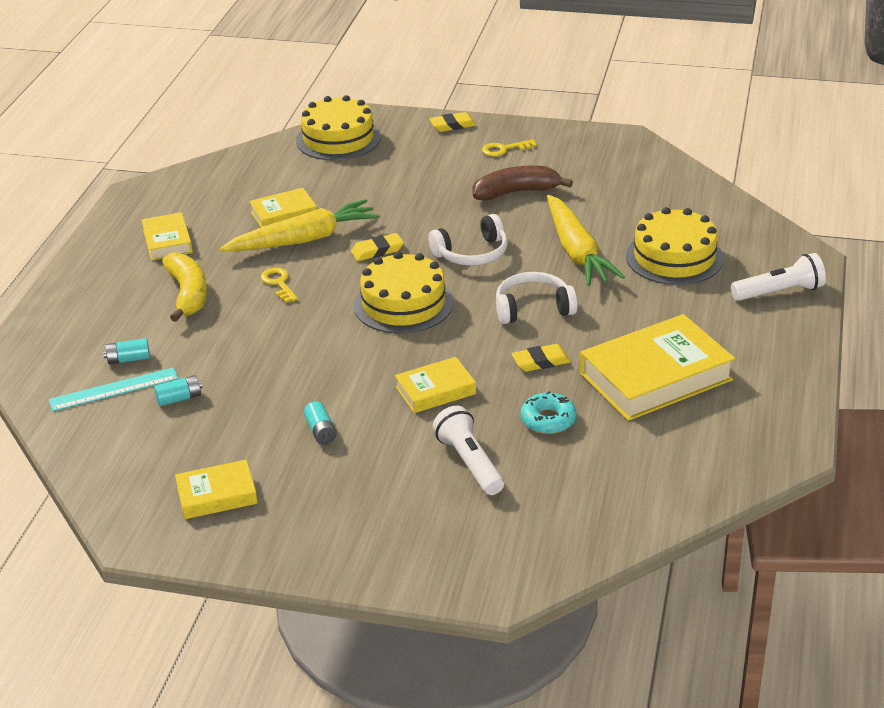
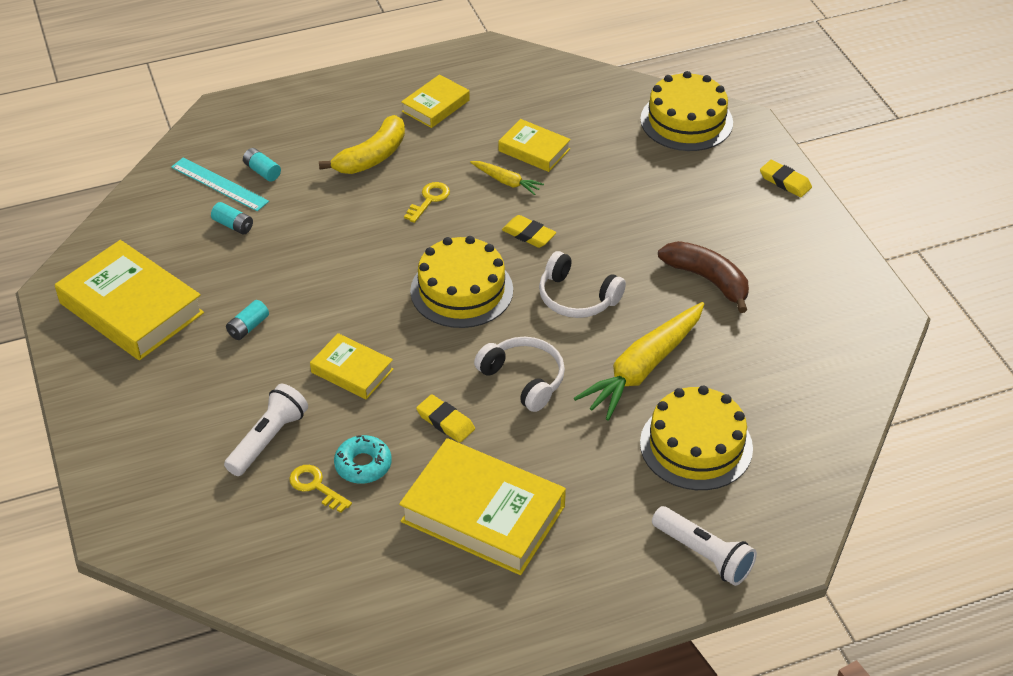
camera: 55 degrees right, 10 degrees up
(217, 495) = (131, 308): yellow book -> yellow book, size x1.85
(304, 239) = (506, 181): yellow carrot -> yellow carrot, size x0.49
(504, 149) = (777, 236): yellow key -> yellow key (316, 486)

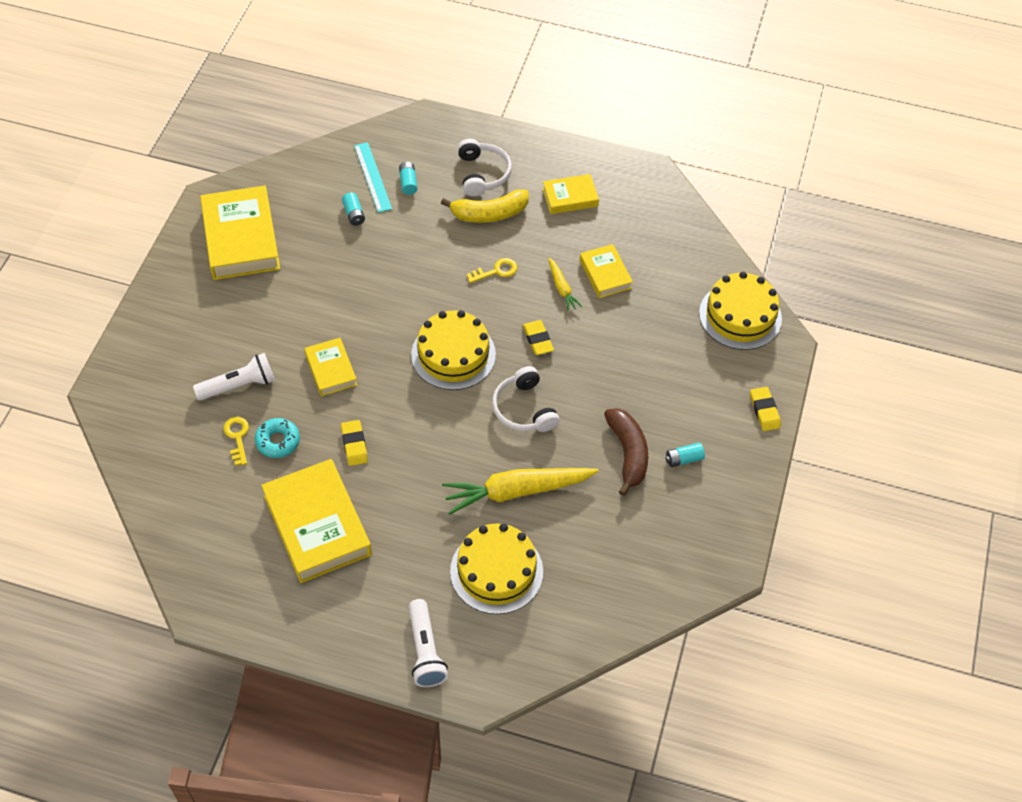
camera: 35 degrees right, 10 degrees up
(248, 327) = (297, 297): turquoise battery -> turquoise battery (683, 459)
(523, 379) = (431, 447): white headphones -> white headphones (482, 174)

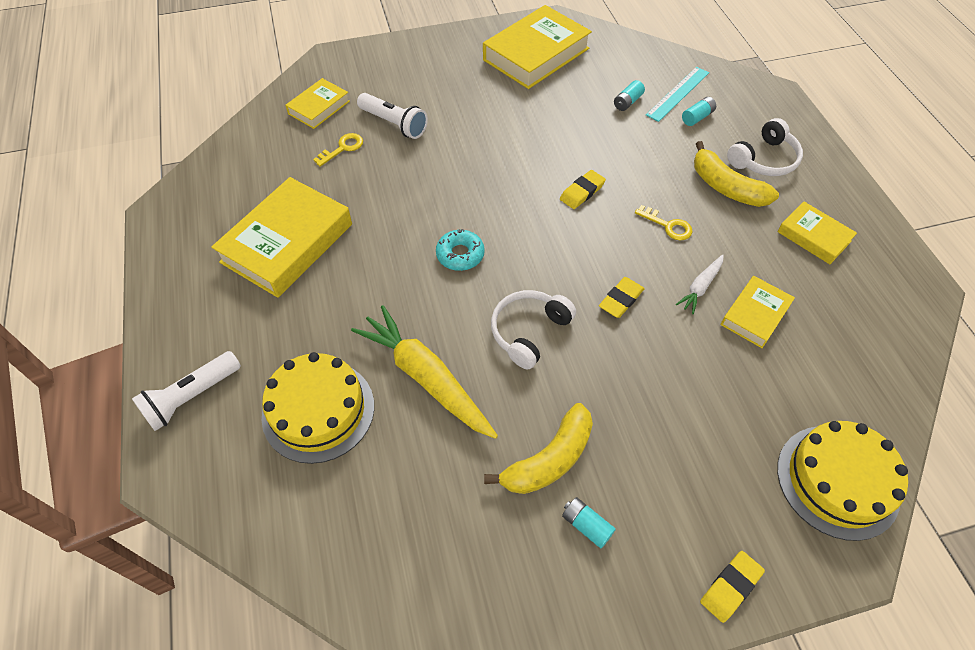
camera: 60 degrees right, 0 degrees up
(278, 441) = (356, 174): turquoise donut -> turquoise donut (460, 254)
(331, 370) = (455, 169): yellow book -> yellow book (319, 107)
(354, 445) = (389, 224): yellow eraser -> yellow eraser (582, 192)
(453, 354) = (544, 243): yellow cake -> none
(562, 288) = (700, 287): yellow carrot -> white carrot
(628, 453) = (549, 459): brown banana -> yellow banana

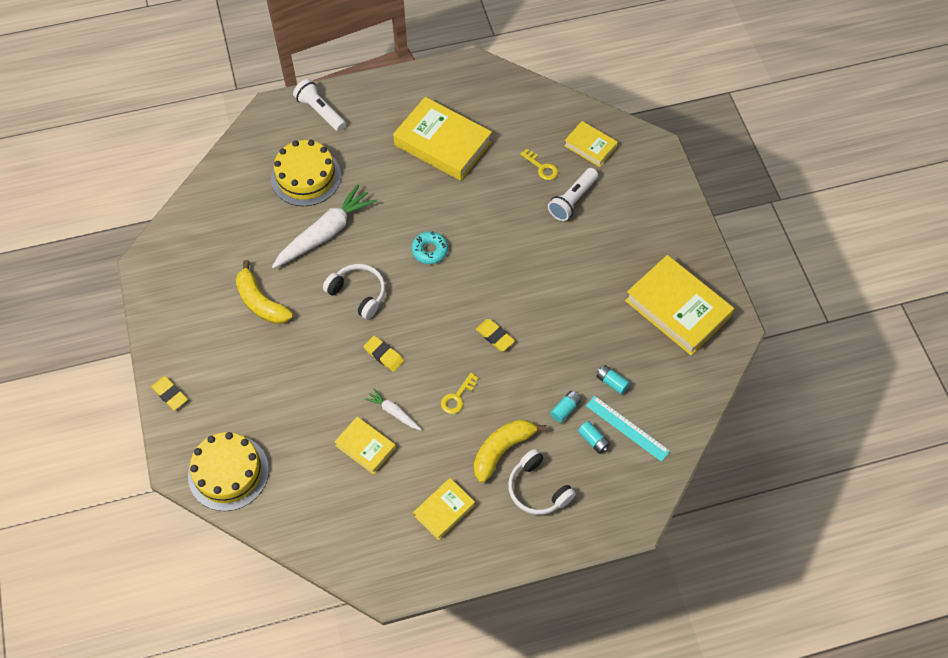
camera: 90 degrees right, 5 degrees up
(426, 378) = (325, 233): yellow carrot -> white carrot
(586, 525) = (216, 320): turquoise battery -> turquoise battery (565, 409)

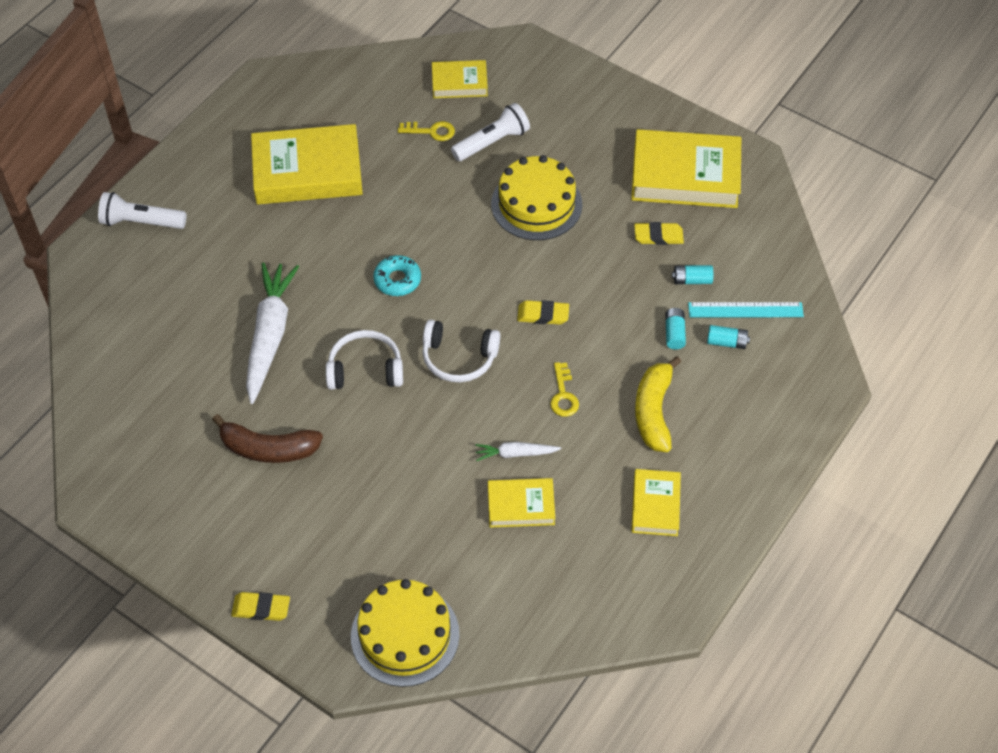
camera: 40 degrees left, 5 degrees down
(261, 302) = (268, 449): yellow banana -> brown banana
(306, 177) = (191, 295): yellow cake -> yellow cake (536, 204)
(384, 355) = (451, 408): yellow eraser -> yellow eraser (658, 236)
(538, 489) = (721, 421): white headphones -> white headphones (459, 358)
(573, 200) = (492, 142): white flashlight -> white flashlight turned 120 degrees counterclockwise

